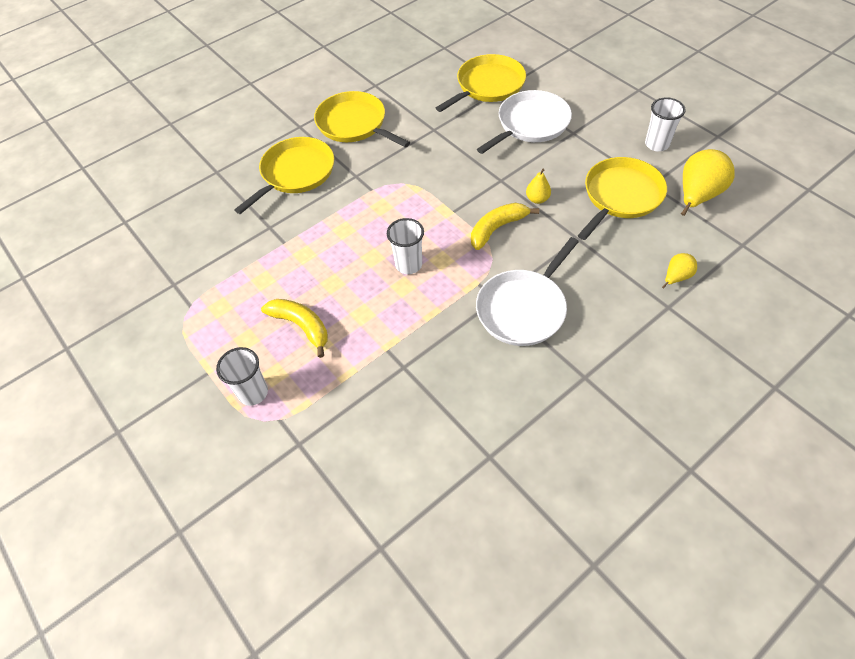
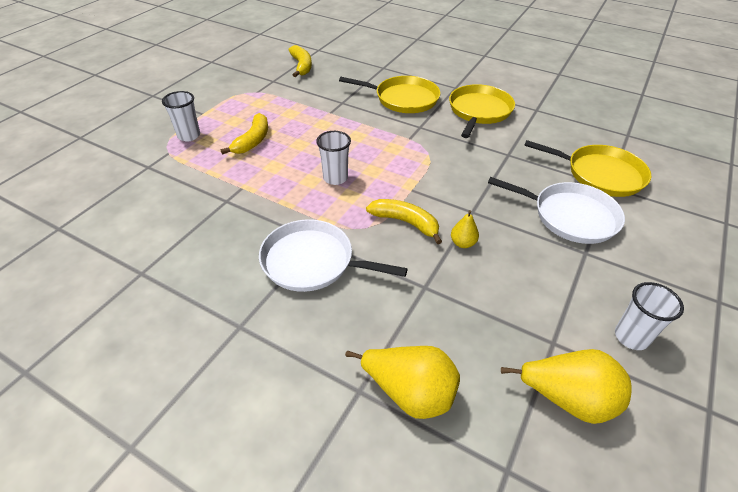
camera: 65 degrees right, 10 degrees down
(156, 247) = (301, 66): none -> yellow banana
(620, 196) = (512, 314): yellow pan -> none
(676, 277) = (409, 393): yellow pear -> yellow pear, size x1.92

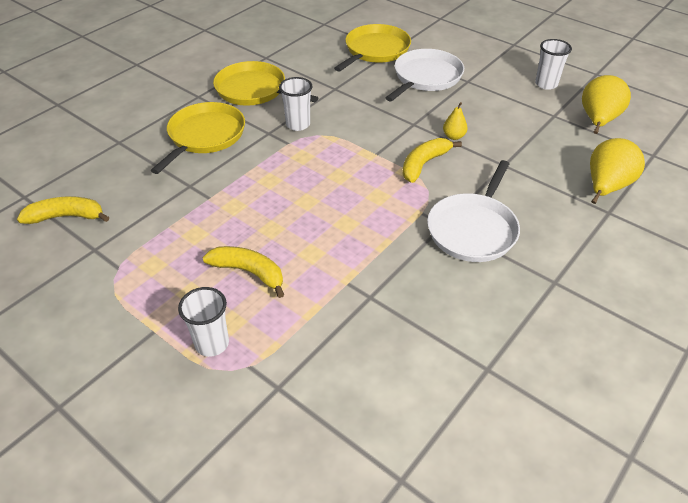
camera: 80 degrees left, 0 degrees up
(335, 178) = (346, 204): white cup -> white cup (298, 124)

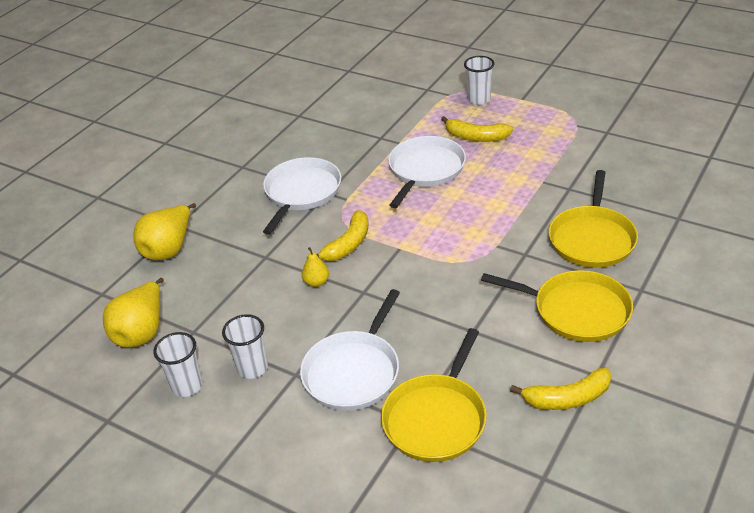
camera: 175 degrees right, 5 degrees down
(66, 217) = (654, 148): yellow banana -> yellow banana (567, 398)
(298, 124) = (497, 269): white cup -> white cup (252, 368)
(327, 234) = (425, 170): none -> white pan

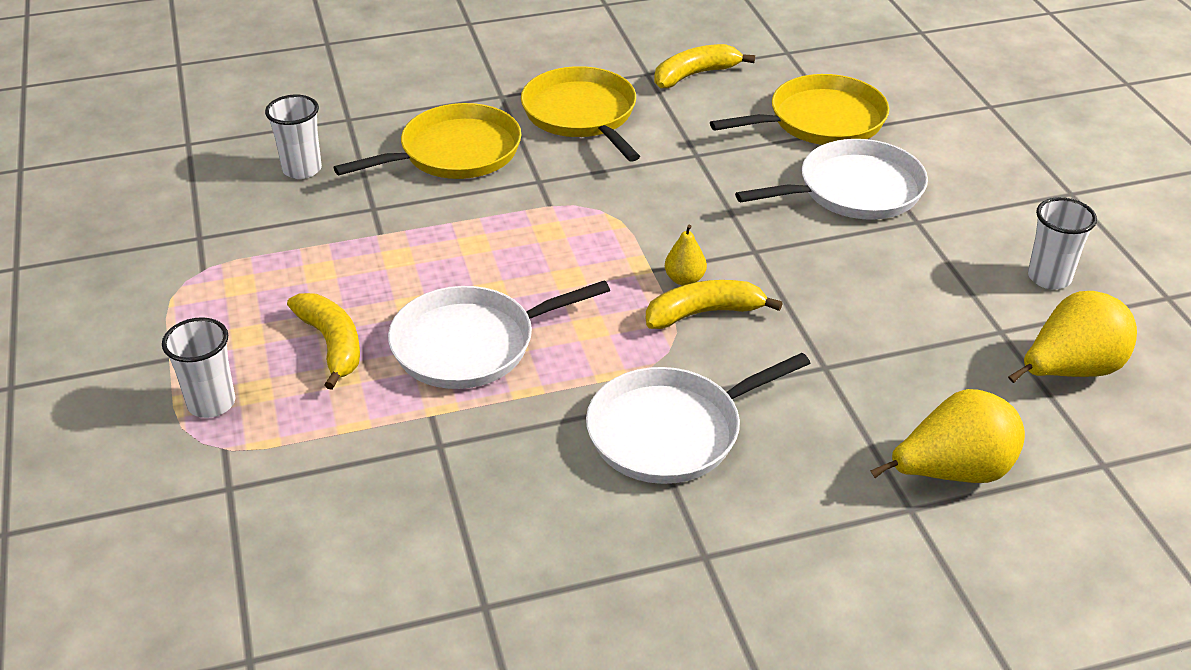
camera: 140 degrees left, 0 degrees up
(252, 368) = (959, 252): white cup -> white cup (302, 169)
(316, 282) = (795, 293): yellow pear -> yellow pear (684, 279)
(567, 398) = (695, 75): yellow banana -> yellow banana turned 60 degrees counterclockwise

